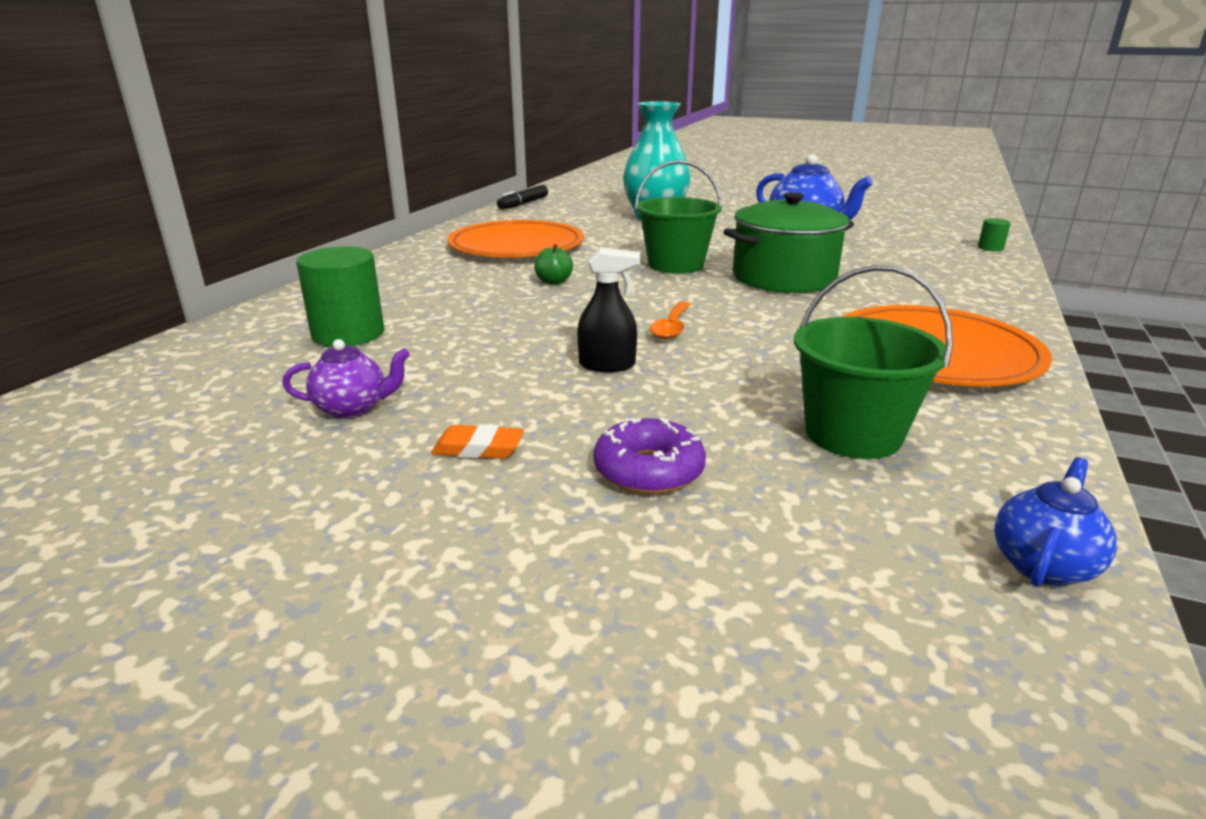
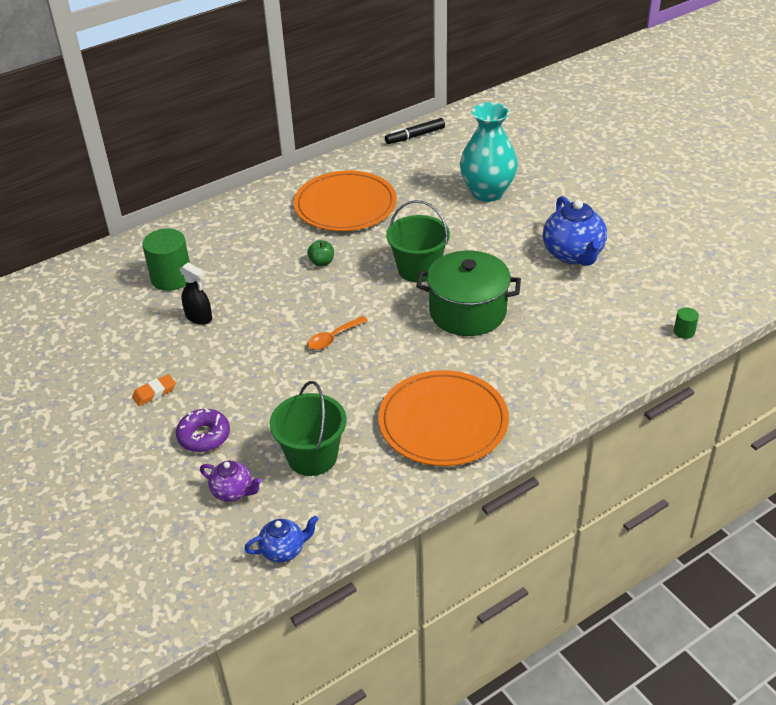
camera: 35 degrees right, 15 degrees up
(353, 408) = (129, 343): purple teapot -> purple teapot (233, 492)
(478, 448) = (154, 392): orange eraser -> orange eraser turned 75 degrees counterclockwise
(607, 365) = (264, 358): black spray bottle -> black spray bottle (199, 317)

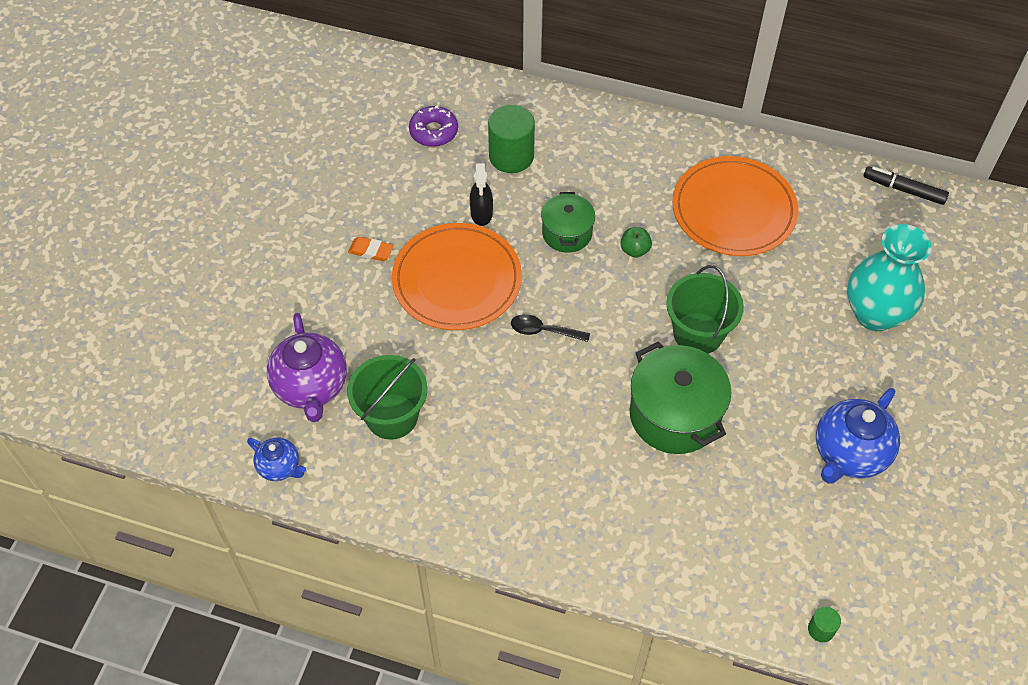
camera: 50 degrees right, 15 degrees up
(204, 436) = (352, 322): purple donut -> purple donut (433, 131)
(233, 492) = (311, 387): purple teapot -> purple teapot, size x1.82
(269, 285) = (567, 233): none -> green pot
(333, 338) = (543, 331): orange spoon -> black spoon
(443, 422) = (512, 489): orange plate -> orange plate (457, 280)

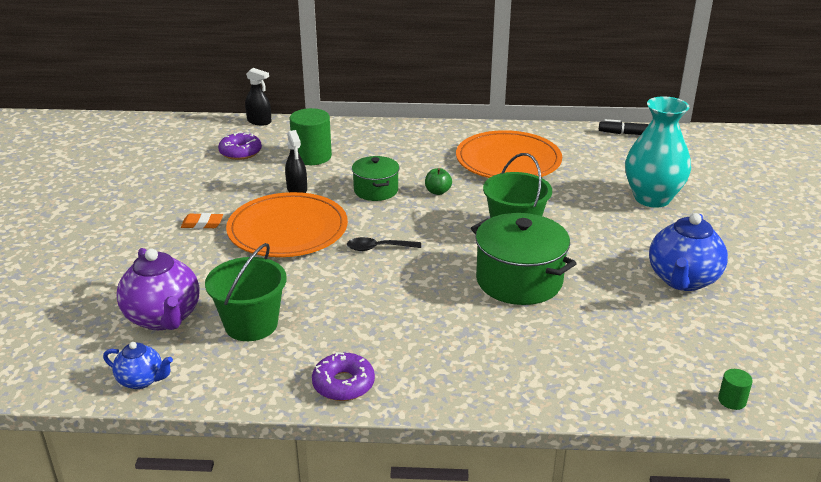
camera: 15 degrees left, 25 degrees down
(460, 517) = (343, 384): none -> purple donut
(466, 75) = (259, 121): none -> black spray bottle

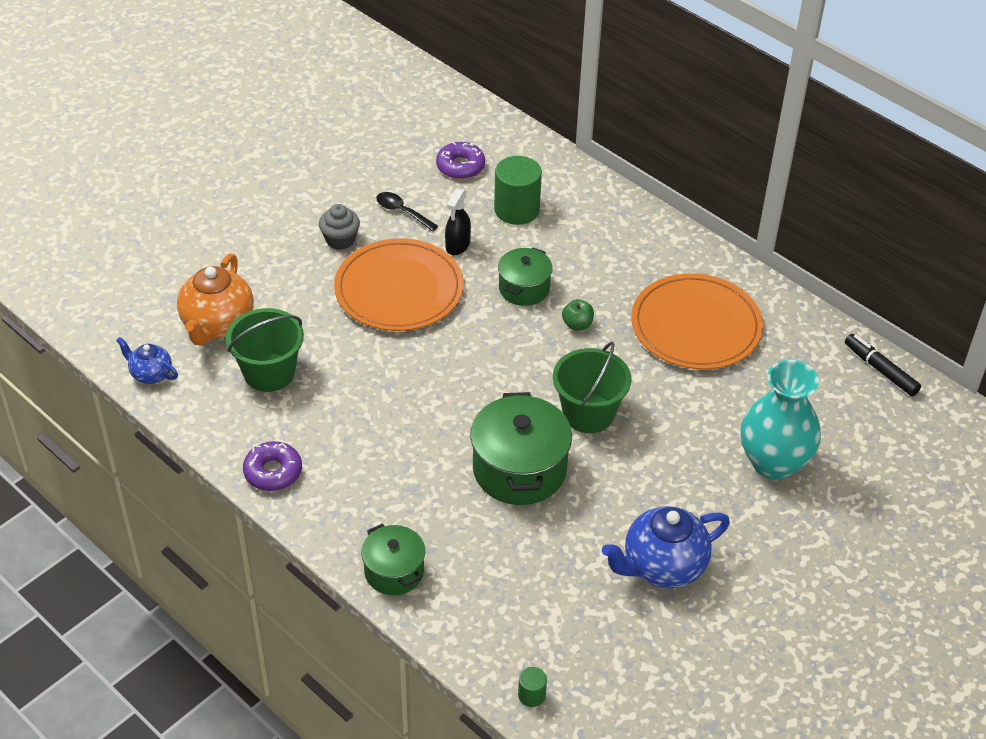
camera: 40 degrees right, 15 degrees up
(141, 380) = (151, 374): blue teapot -> blue teapot turned 150 degrees clockwise
(163, 318) = (217, 325): purple teapot -> orange teapot
(202, 224) = (340, 240): orange eraser -> grey cupcake
(259, 121) = (521, 132): black spray bottle -> none
(378, 248) = (447, 357): black spoon -> black spoon (402, 212)
(529, 389) = (394, 571): none -> green pot

